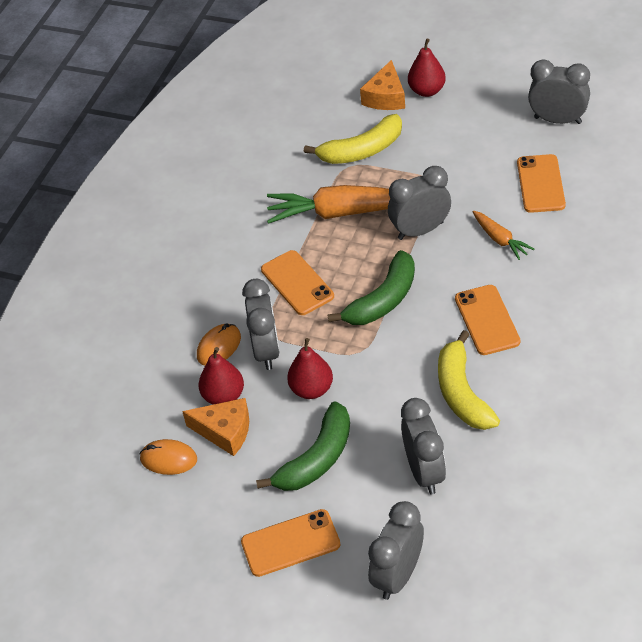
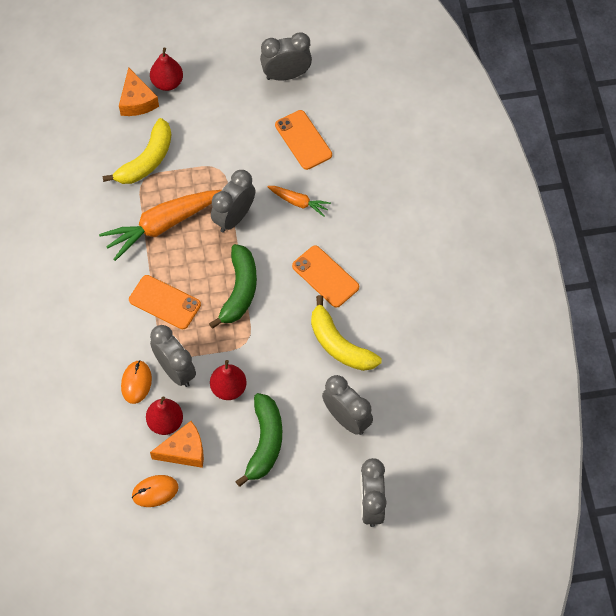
camera: 35 degrees left, 15 degrees up
(290, 543) = (284, 516): orange phone -> none

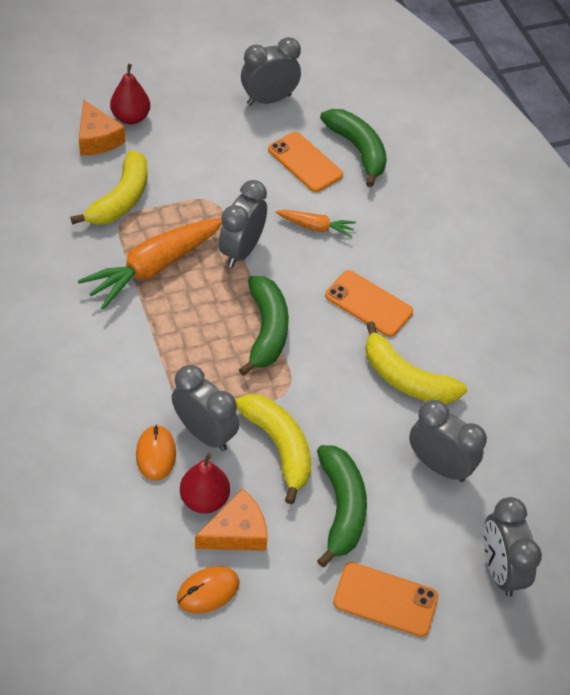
camera: 15 degrees left, 10 degrees down
(164, 302) = (174, 354): orange phone -> orange phone (385, 599)
(228, 388) = (279, 446): red pear -> yellow banana
(350, 132) = (358, 150): none -> green banana

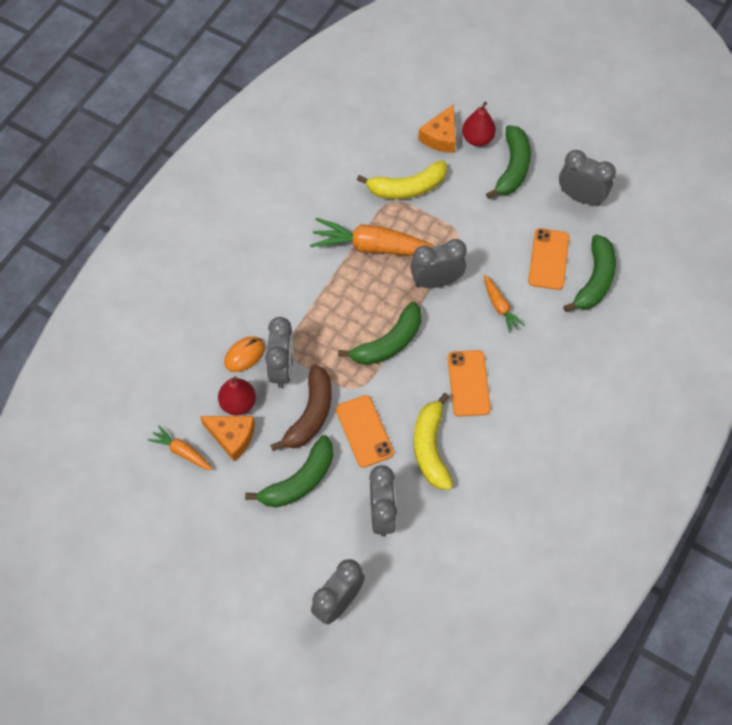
camera: 55 degrees right, 10 degrees up
(188, 118) = (512, 168): none -> green banana
(208, 591) = (182, 451): orange mouse -> orange carrot
(279, 446) = (310, 414): yellow banana -> brown banana
(385, 599) = (259, 550): orange phone -> orange phone (364, 431)

